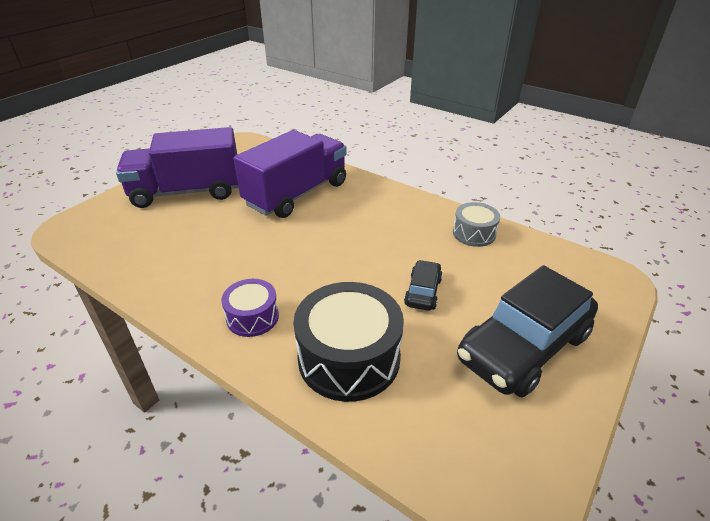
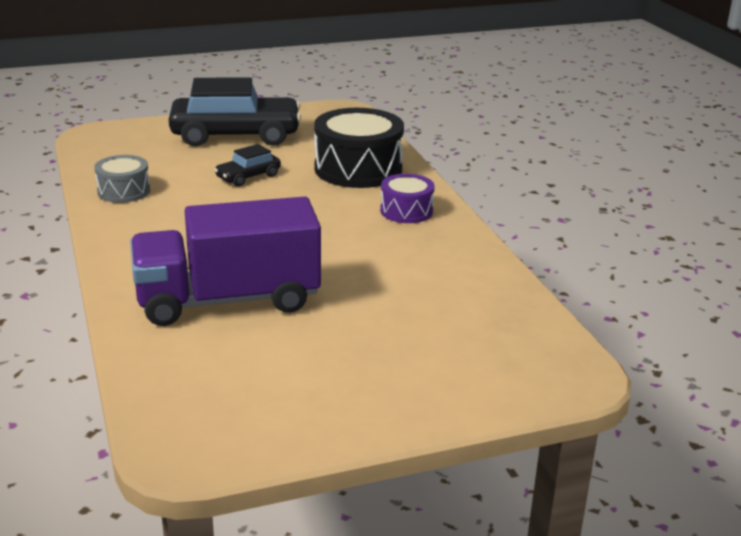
camera: 145 degrees left, 10 degrees down
(187, 192) = (372, 368): purple truck -> none

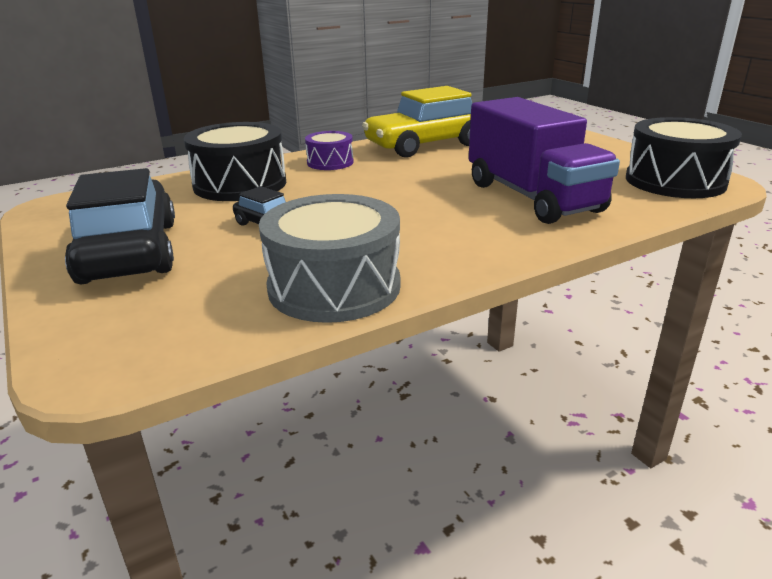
camera: 100 degrees left, 0 degrees up
(123, 191) = (334, 286): grey drum -> grey drum, size x1.81
(211, 415) = (675, 181): none -> black drum
(453, 272) = (425, 145): none -> yellow car

